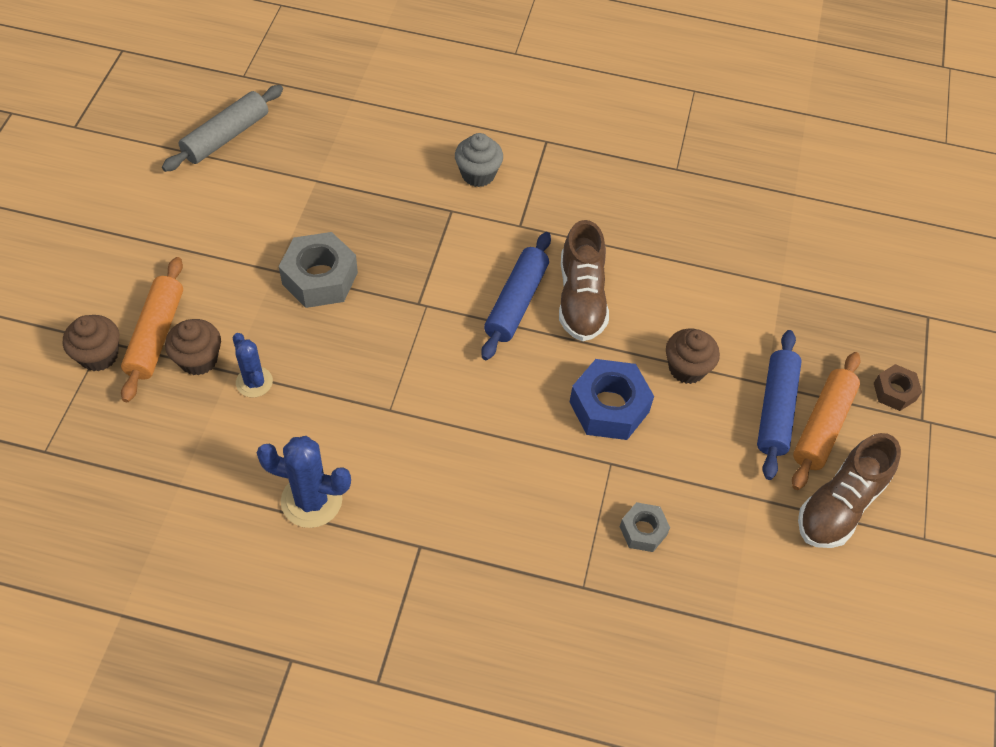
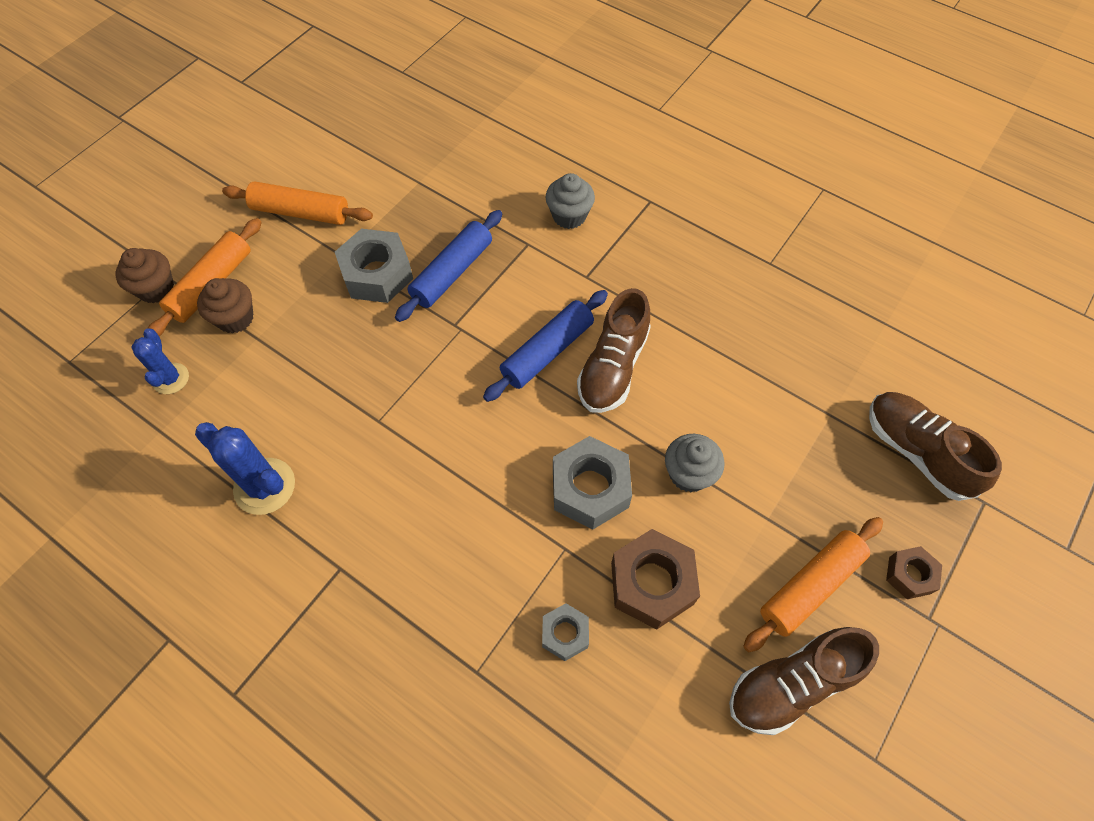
camera: 25 degrees right, 5 degrees up
(211, 241) = (301, 212): none -> orange rolling pin
(226, 136) = (360, 122): grey rolling pin -> none
(254, 382) = (271, 354): blue cactus -> blue cactus (171, 379)
(609, 407) = (590, 488): blue nut -> grey nut
(687, 368) = (689, 474): brown cupcake -> grey cupcake
(696, 466) = (652, 583): none -> brown nut
(775, 409) = (765, 550): blue rolling pin -> blue rolling pin (452, 272)
(861, 293) = (917, 452): none -> brown shoe

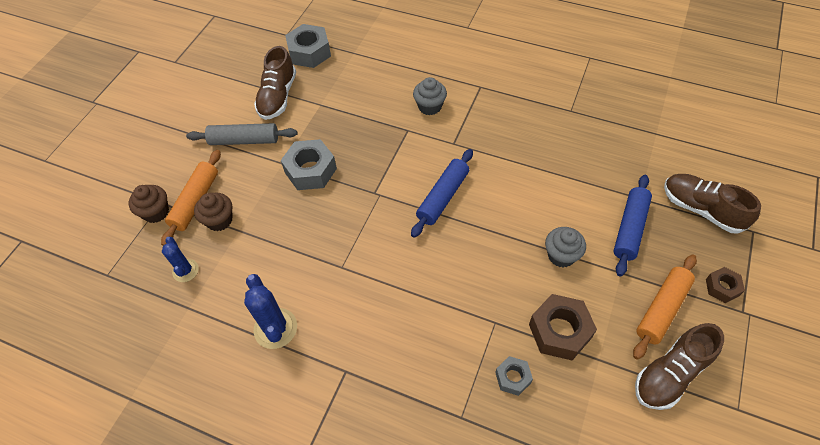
camera: 10 degrees left, 5 degrees down
(264, 486) = (275, 328): blue cactus -> blue cactus turned 45 degrees clockwise
(301, 212) = (244, 140): orange rolling pin -> grey rolling pin
(452, 272) = (362, 159): blue rolling pin -> blue rolling pin (630, 229)
(590, 488) = (499, 279): grey nut -> grey nut (309, 52)
(613, 367) = (489, 198): brown shoe -> brown shoe (278, 97)

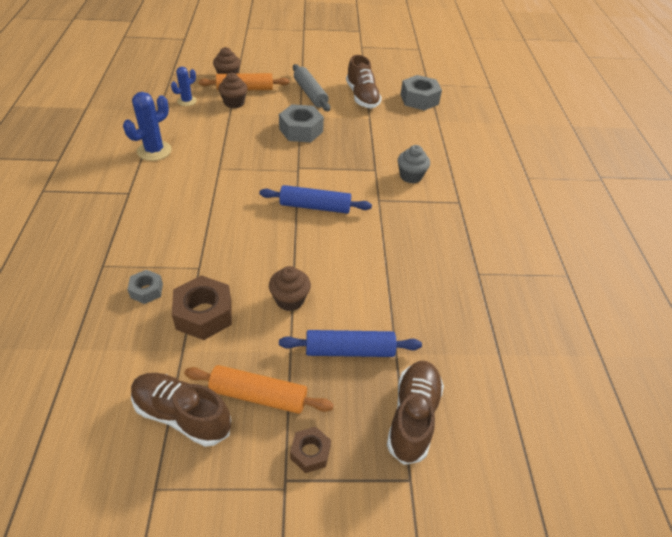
camera: 60 degrees right, 10 degrees down
(278, 97) = (362, 97): brown shoe -> brown shoe turned 90 degrees counterclockwise
(561, 255) = (289, 300): grey cupcake -> brown cupcake

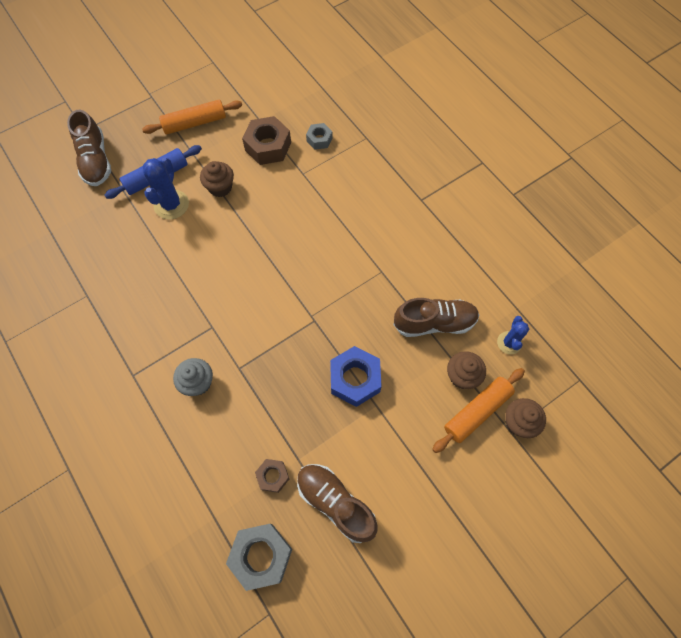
camera: 150 degrees right, 20 degrees up
(154, 151) = (455, 254): blue cactus -> blue cactus (171, 205)
(182, 415) = (228, 93): brown shoe -> brown shoe (434, 323)
(301, 130) = (355, 379): grey nut -> blue nut
(310, 94) = (400, 460): grey rolling pin -> none
(310, 452) = (146, 113): brown nut -> brown nut (273, 476)
(315, 206) = (263, 281): blue rolling pin -> none

